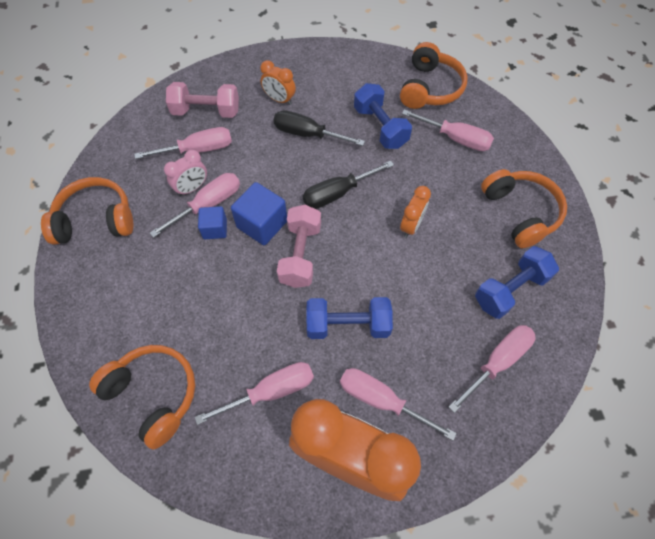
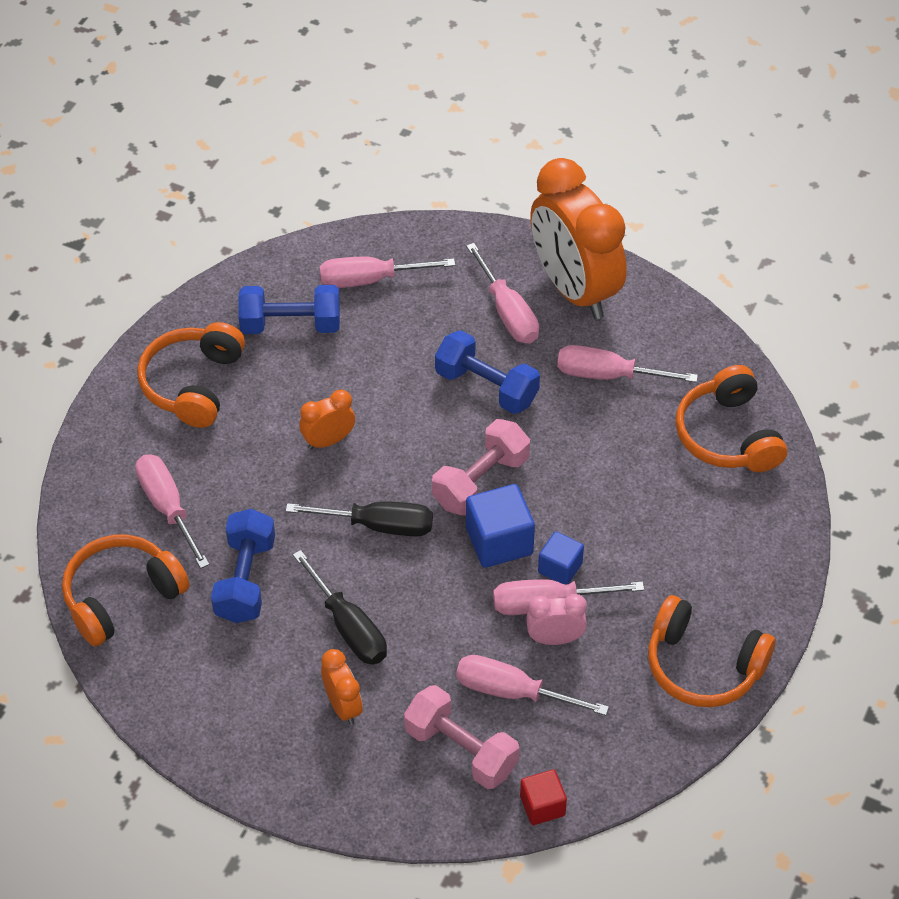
camera: 145 degrees left, 10 degrees down
(149, 109) = (542, 806): none -> red cube

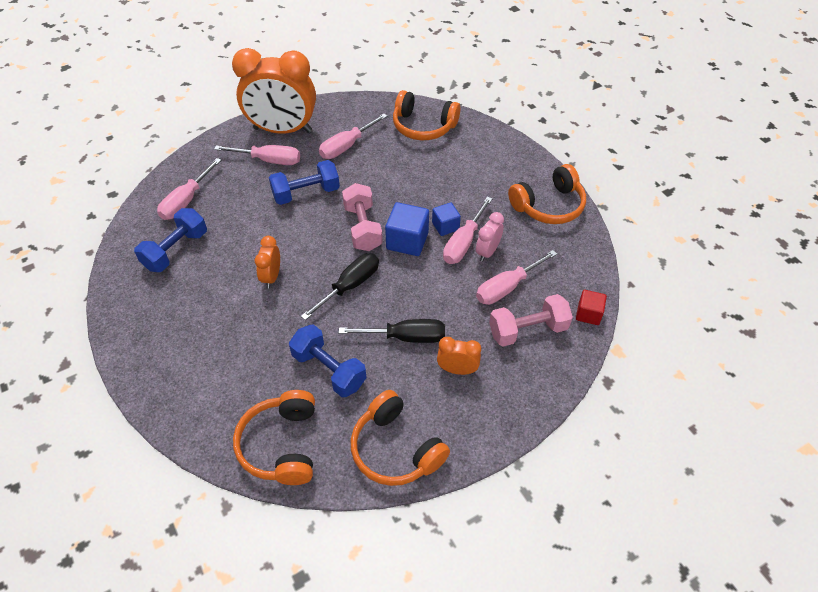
camera: 55 degrees left, 0 degrees up
(168, 508) = (240, 381): pink screwdriver -> none
(193, 384) = (165, 319): orange headphones -> orange headphones (395, 449)

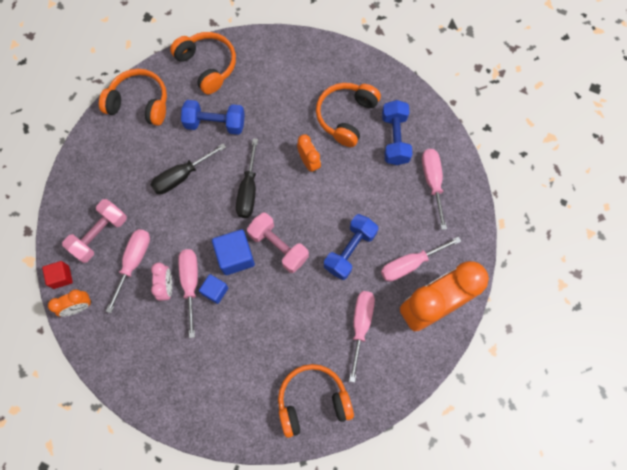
camera: 145 degrees right, 20 degrees up
(457, 369) = (132, 175): orange clock -> orange clock (79, 307)
(549, 205) = (142, 372): orange headphones -> orange headphones (346, 116)

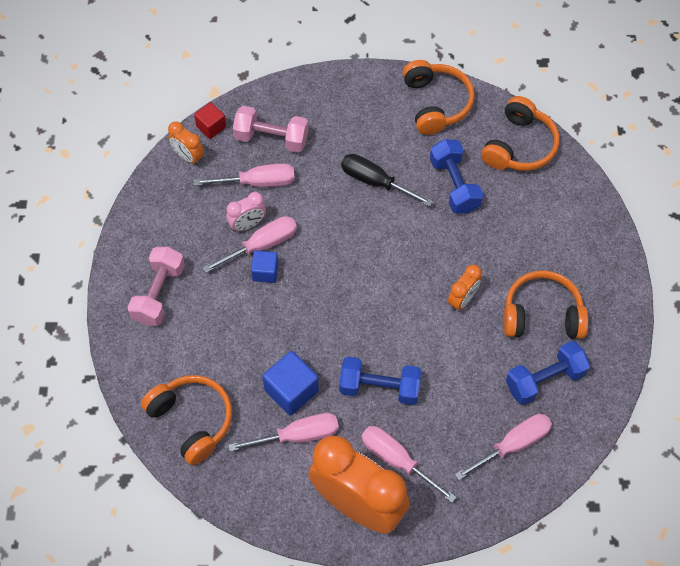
camera: 65 degrees right, 10 degrees down
(235, 256) = (312, 274): blue cube -> blue cube (291, 390)
(248, 190) = (395, 253): black screwdriver -> none
(278, 246) = (346, 312): pink dumbbell -> pink dumbbell (159, 294)

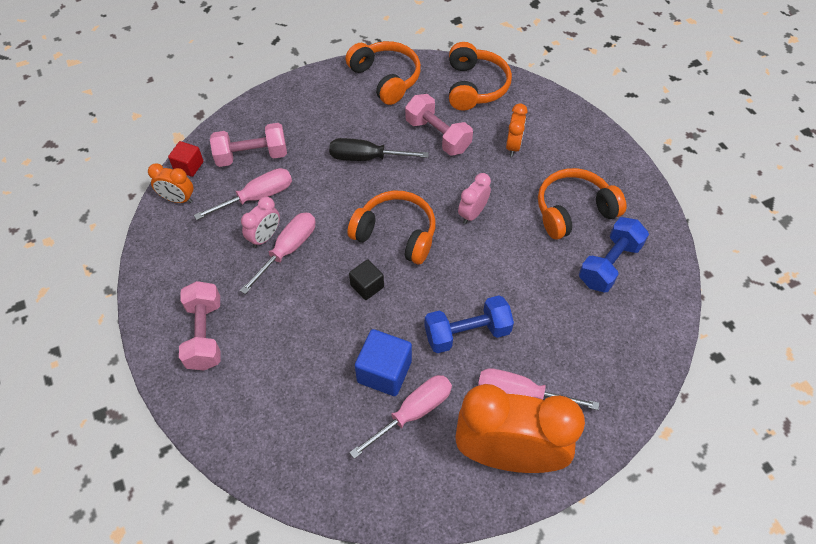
camera: 25 degrees left, 5 degrees down
(192, 420) = (297, 445): orange headphones -> orange headphones (396, 234)
(265, 272) = (303, 272): blue cube -> none
(314, 308) = (367, 286): none -> black cube
(444, 278) = (472, 213): none -> pink clock
(454, 185) = (438, 135): blue dumbbell -> pink dumbbell
(462, 299) = (498, 225): orange clock -> orange clock (513, 146)
(513, 445) = (616, 333): pink screwdriver -> none

